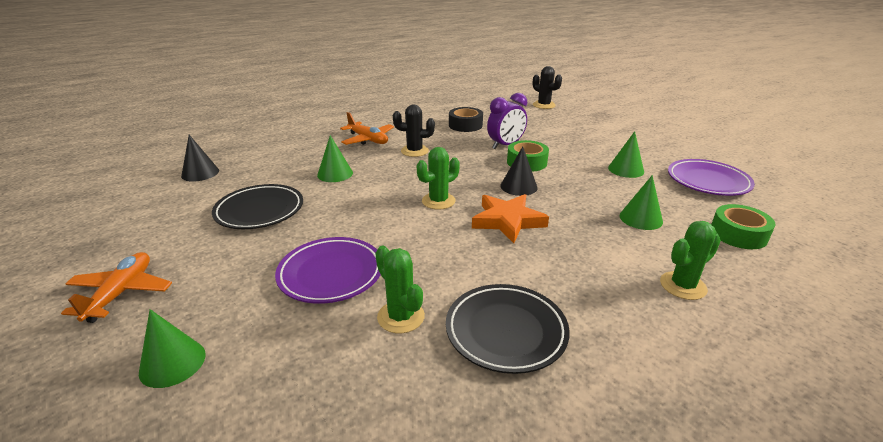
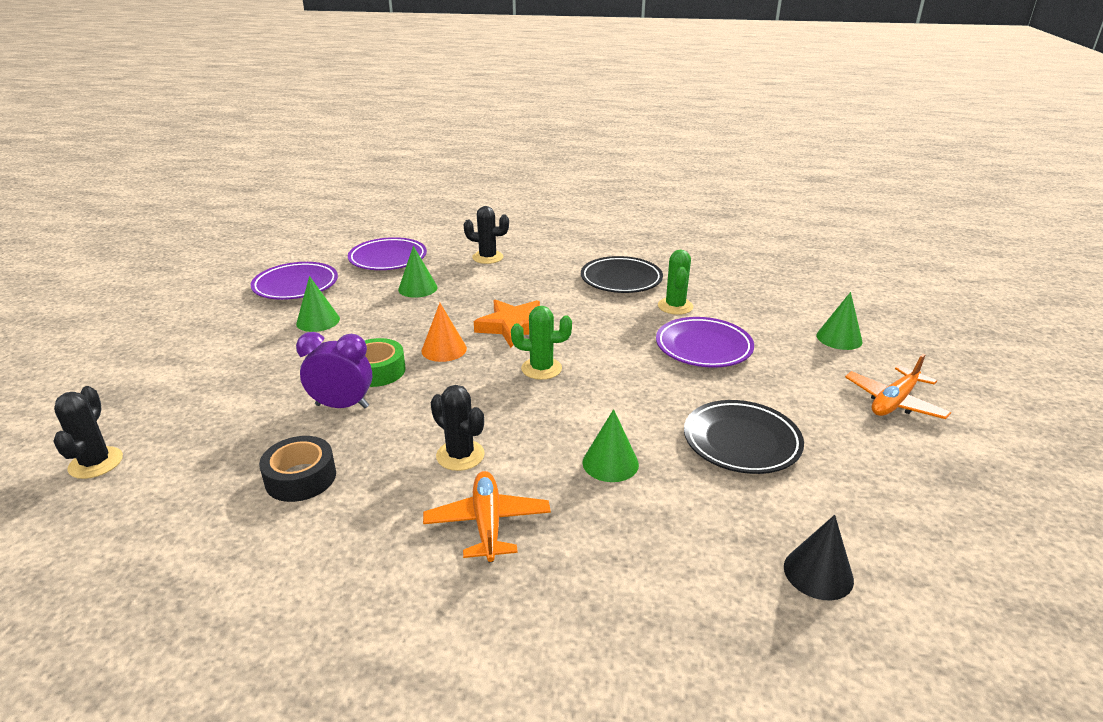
camera: 140 degrees left, 0 degrees up
(518, 186) = (444, 349): black cone -> orange cone
(683, 286) = (487, 257): green cactus -> black cactus
(738, 234) = (388, 259): green tape -> purple plate

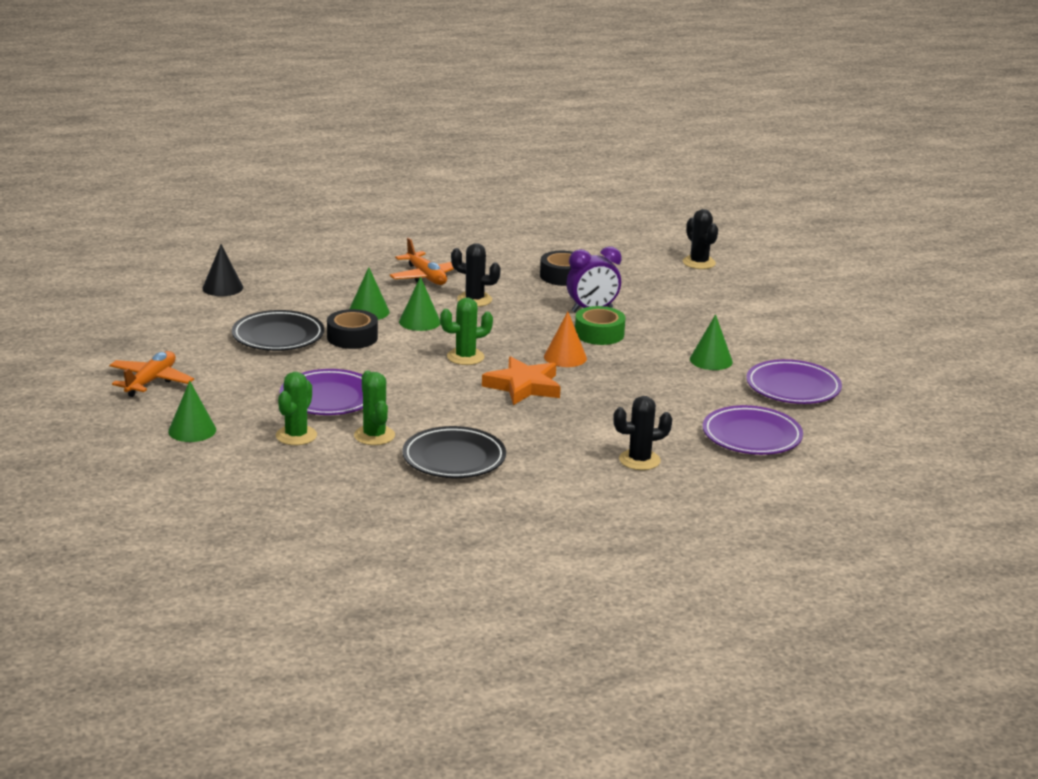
camera: 155 degrees right, 5 degrees down
(417, 288) = (666, 407): green cone -> green cone (419, 321)
(650, 421) = (352, 337): none -> black tape
(743, 317) = (296, 436): none -> green cactus

